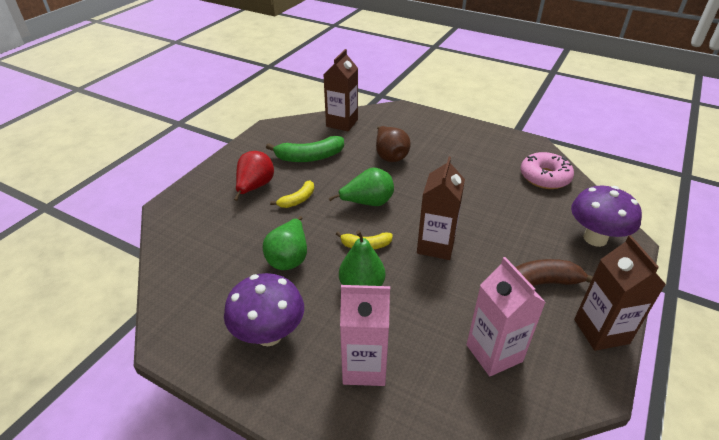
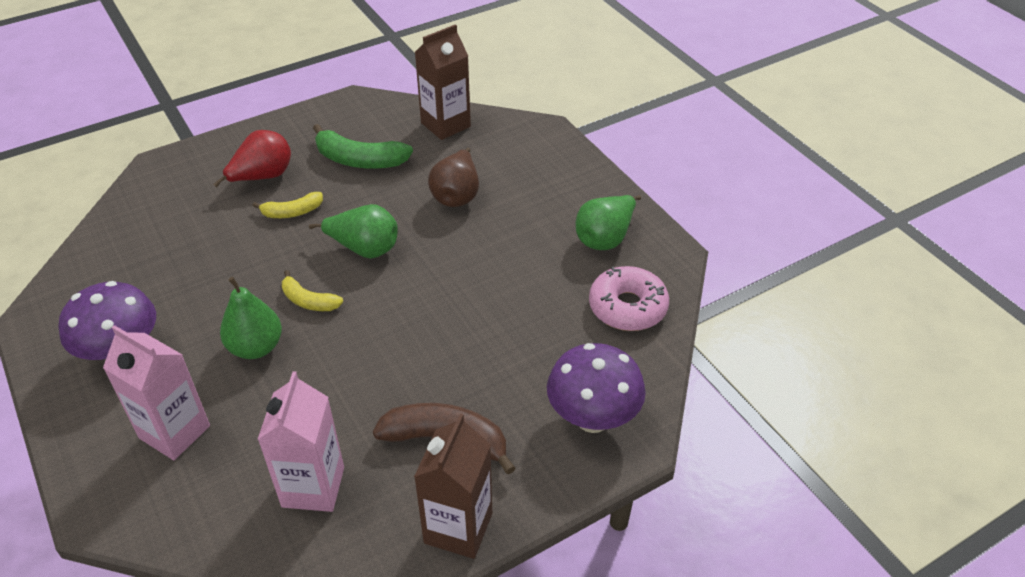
camera: 30 degrees right, 5 degrees up
(289, 258) = (217, 280): green pear -> green pear (605, 238)
(436, 245) = (385, 337): brown carton -> none

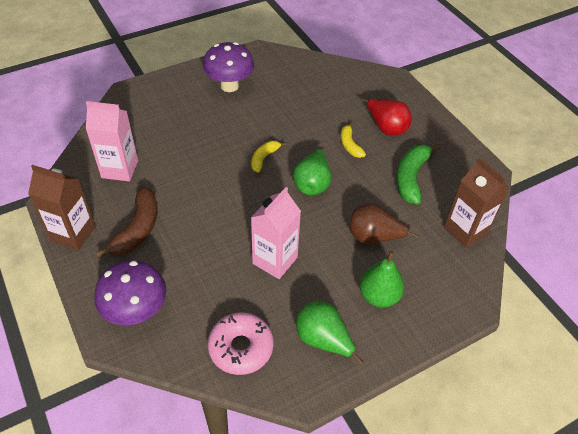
camera: 90 degrees right, 5 degrees up
(174, 432) = (170, 112): pink carton -> pink carton (275, 260)
(256, 347) = (227, 138): green pear -> green pear (379, 296)

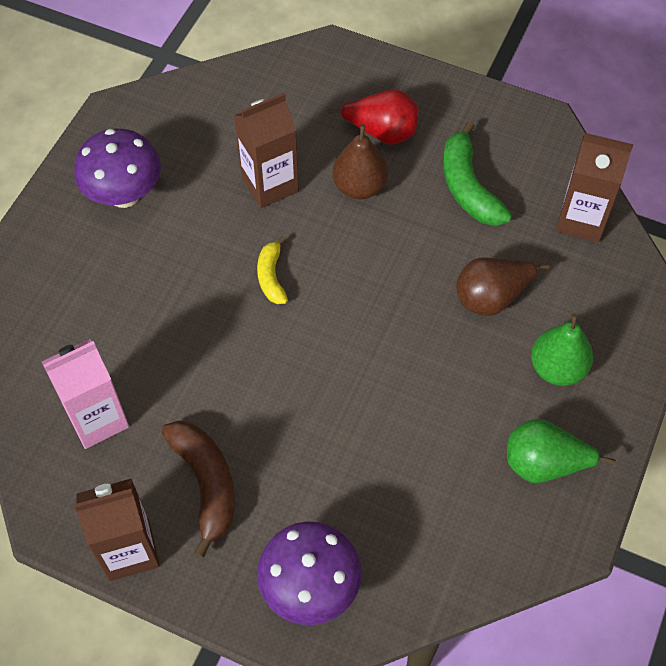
camera: 35 degrees left, 10 degrees up
(241, 348) = (467, 539): pink donut -> none
(275, 260) = (408, 406): pink carton -> none
(304, 119) = (270, 185): none -> brown carton
(312, 184) = (362, 273): green pear -> none
(350, 145) = (359, 187): yellow banana -> brown pear

